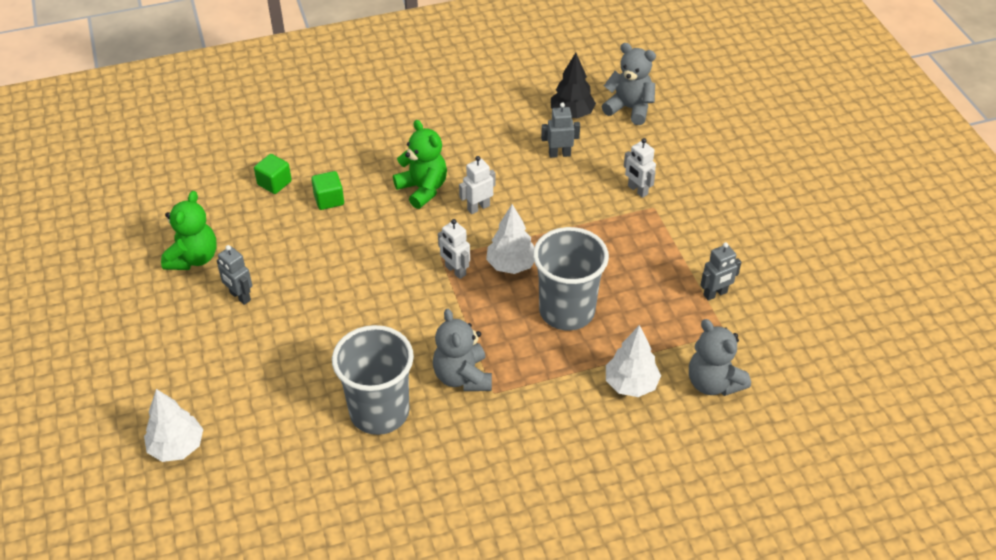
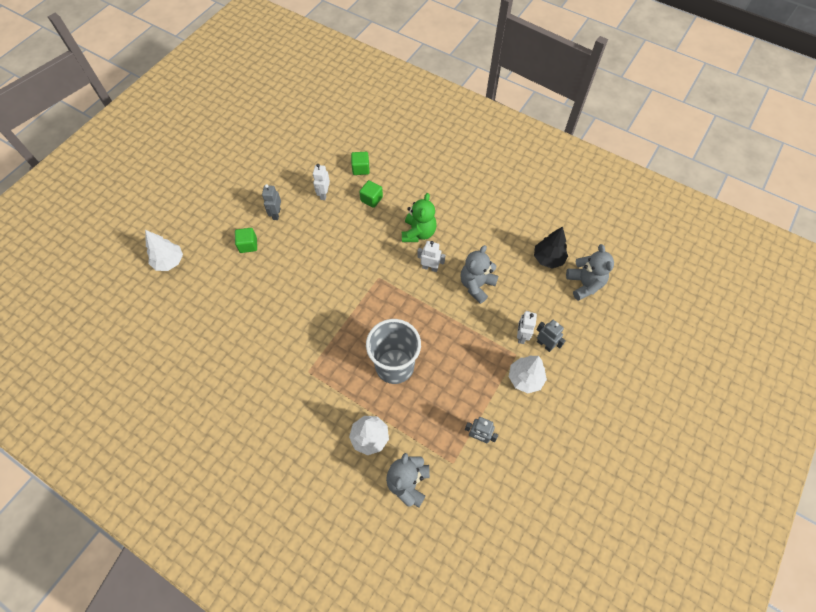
camera: 50 degrees right, 15 degrees up
(193, 258) = (283, 177): green teddy bear -> none
(252, 350) = (248, 245): none -> green cube
(379, 412) = (253, 328): grey cup -> none
(455, 271) = (375, 291): white robot -> white robot (324, 194)
(462, 377) = (306, 349): grey teddy bear -> grey teddy bear (476, 285)
(511, 265) = (403, 314): white tree -> white tree (525, 378)
(559, 154) = (509, 276): grey robot -> grey robot (545, 344)

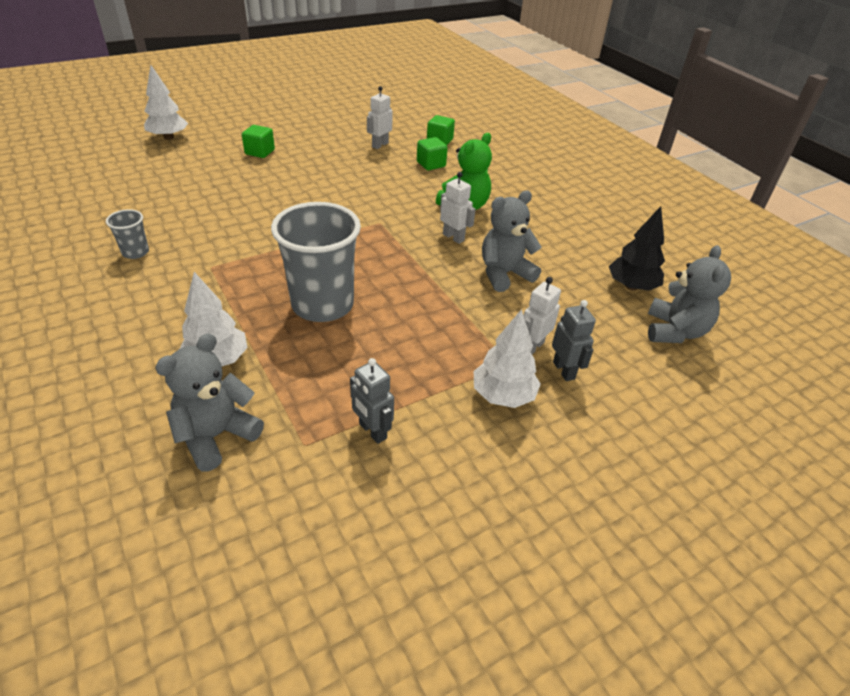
camera: 25 degrees right, 20 degrees down
(252, 385) = (135, 252): none -> grey cup
(276, 214) = (313, 142): grey robot -> none

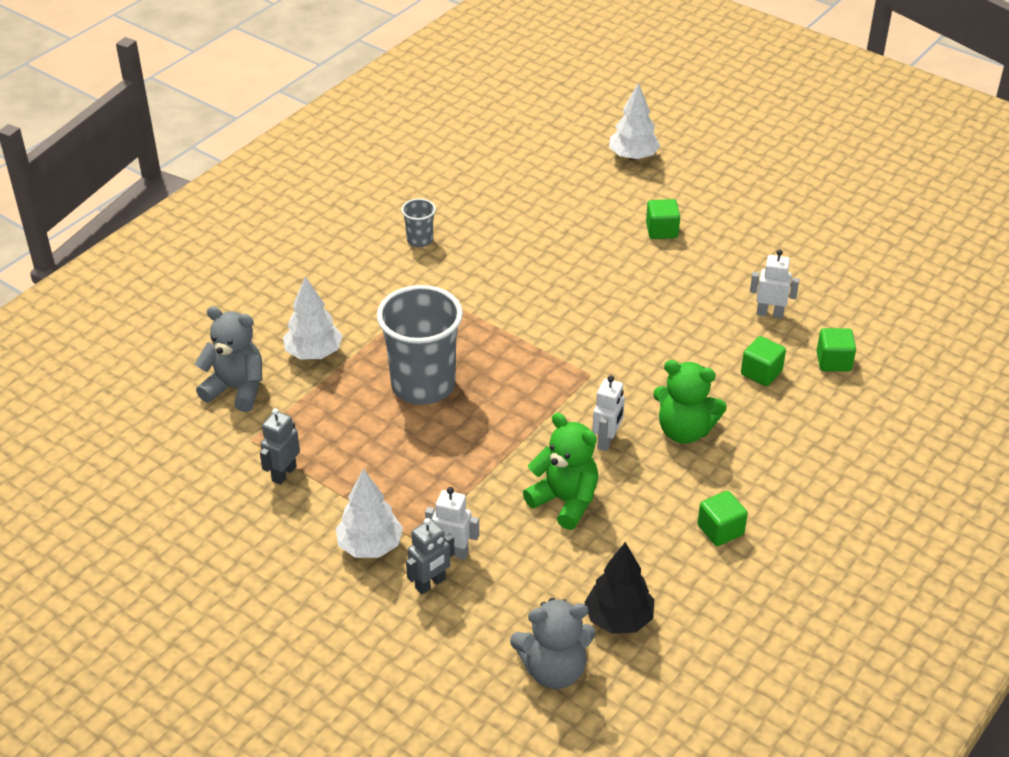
camera: 70 degrees right, 0 degrees up
(504, 274) = (565, 501): grey teddy bear -> green teddy bear
(563, 222) = (720, 530): none -> green cube

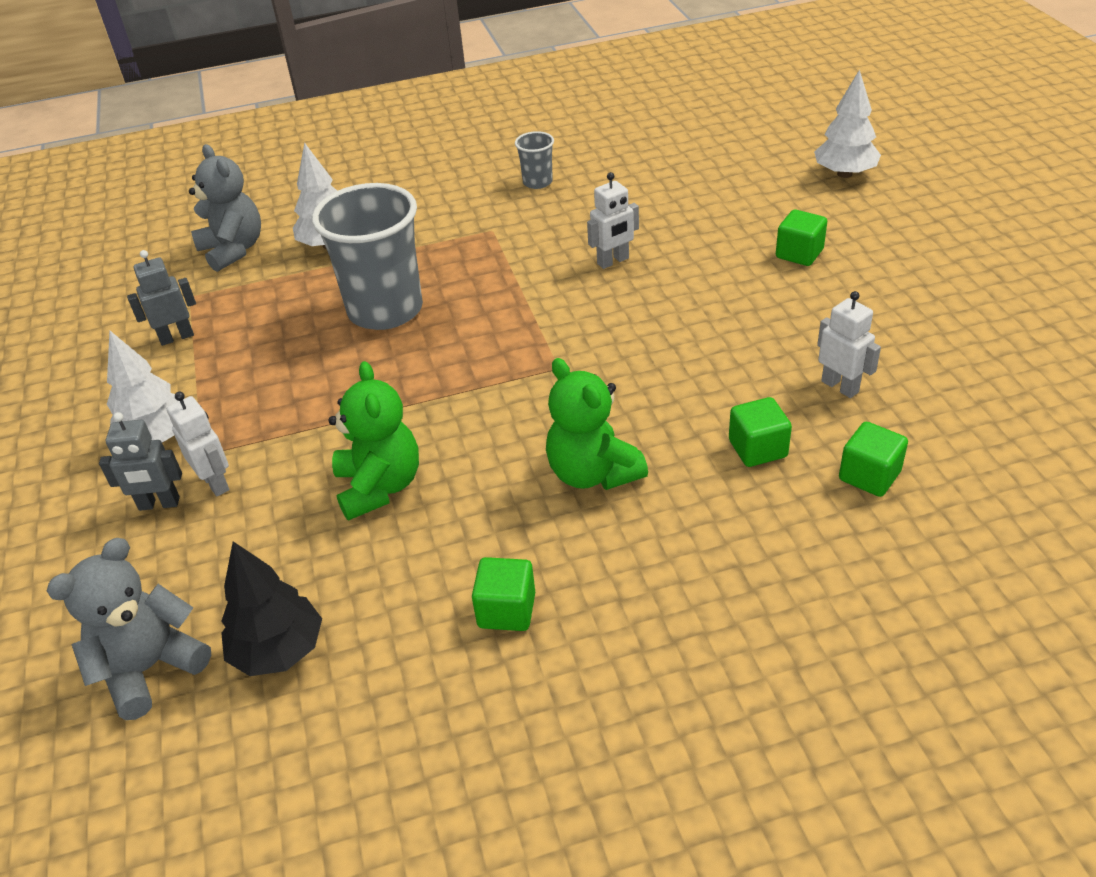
camera: 40 degrees right, 0 degrees up
(554, 670) = (150, 668): grey teddy bear -> grey teddy bear turned 105 degrees clockwise
(607, 441) = (495, 444): white robot -> white robot (613, 261)

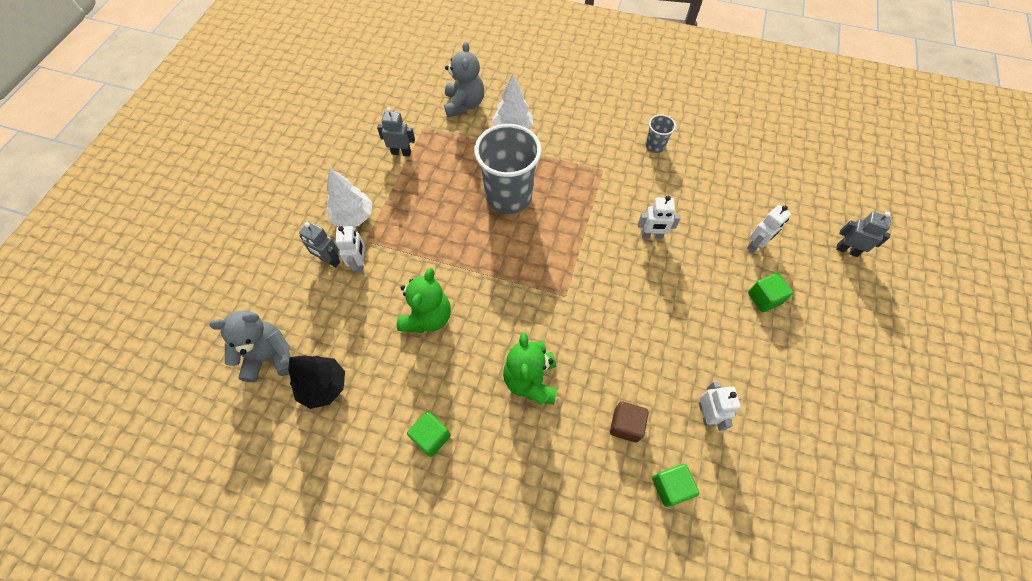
camera: 30 degrees right, 20 degrees up
(743, 214) = (756, 245): none -> white robot
(757, 449) = (626, 425): green cube -> brown cube
(844, 174) = (847, 250): white tree -> grey robot

